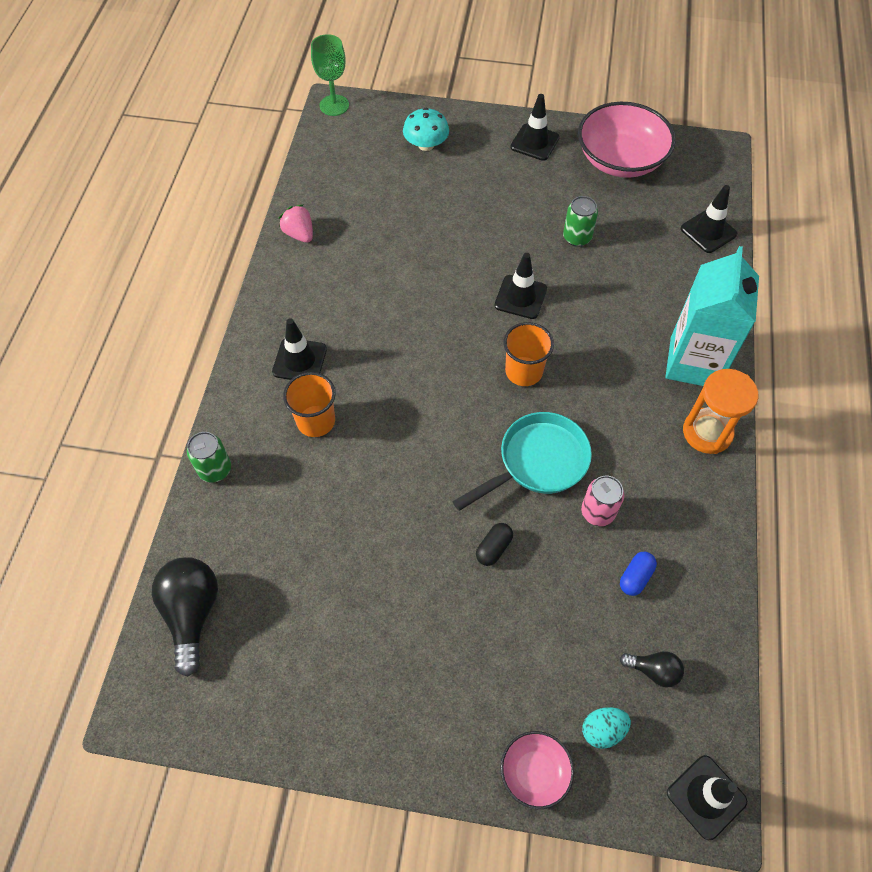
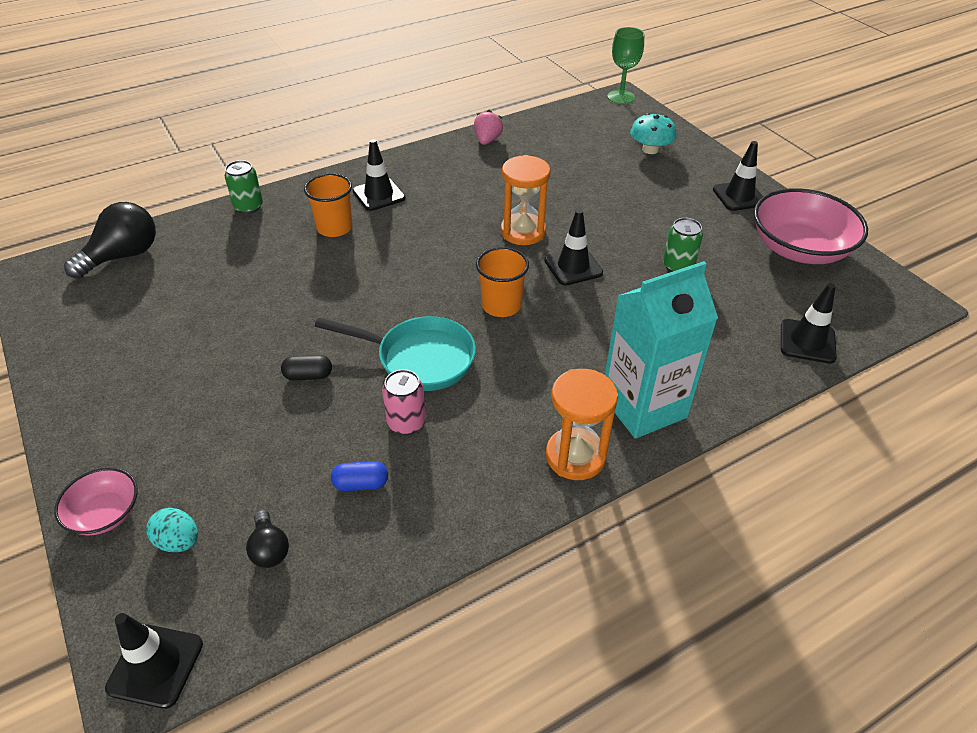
camera: 50 degrees right, 15 degrees down
(449, 298) = (523, 232): none -> orange hourglass

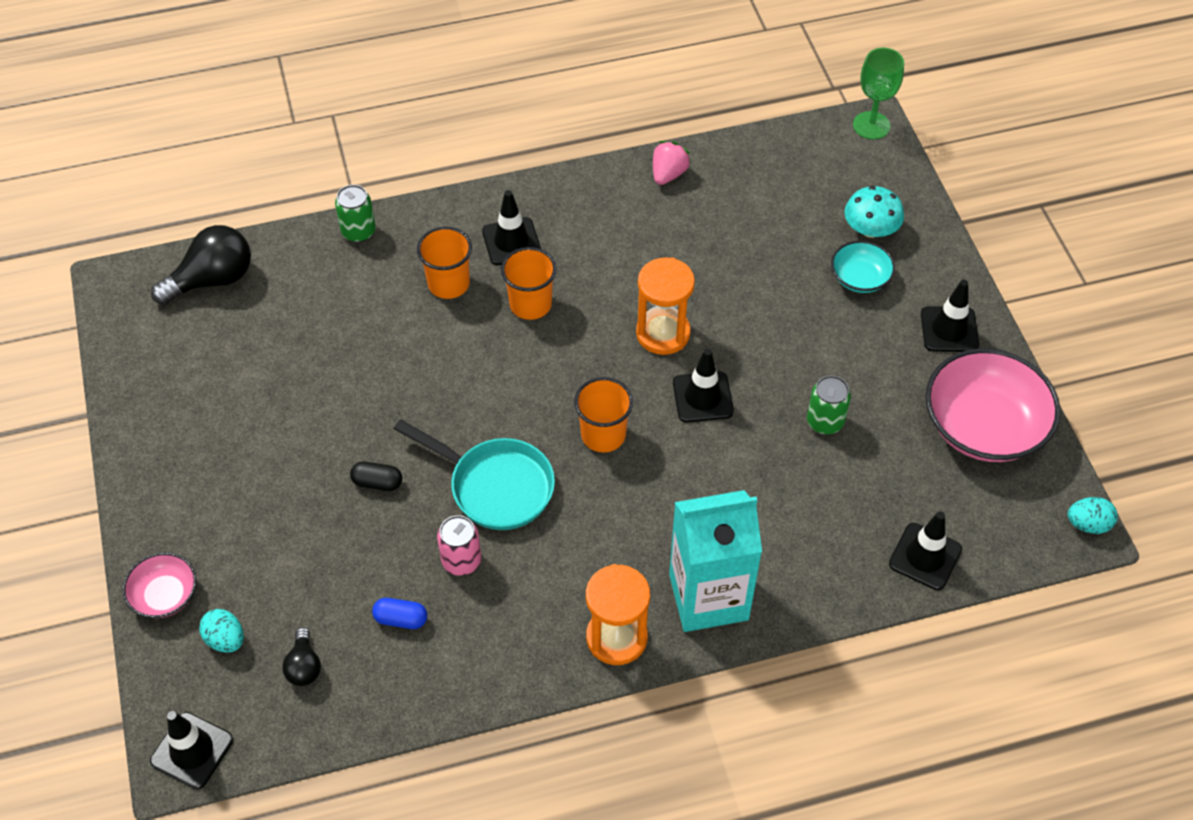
camera: 15 degrees right, 10 degrees up
(408, 230) = (530, 304): none -> orange cup
(657, 177) = (860, 278): none -> turquoise bowl
(916, 296) = (1088, 524): none -> turquoise egg

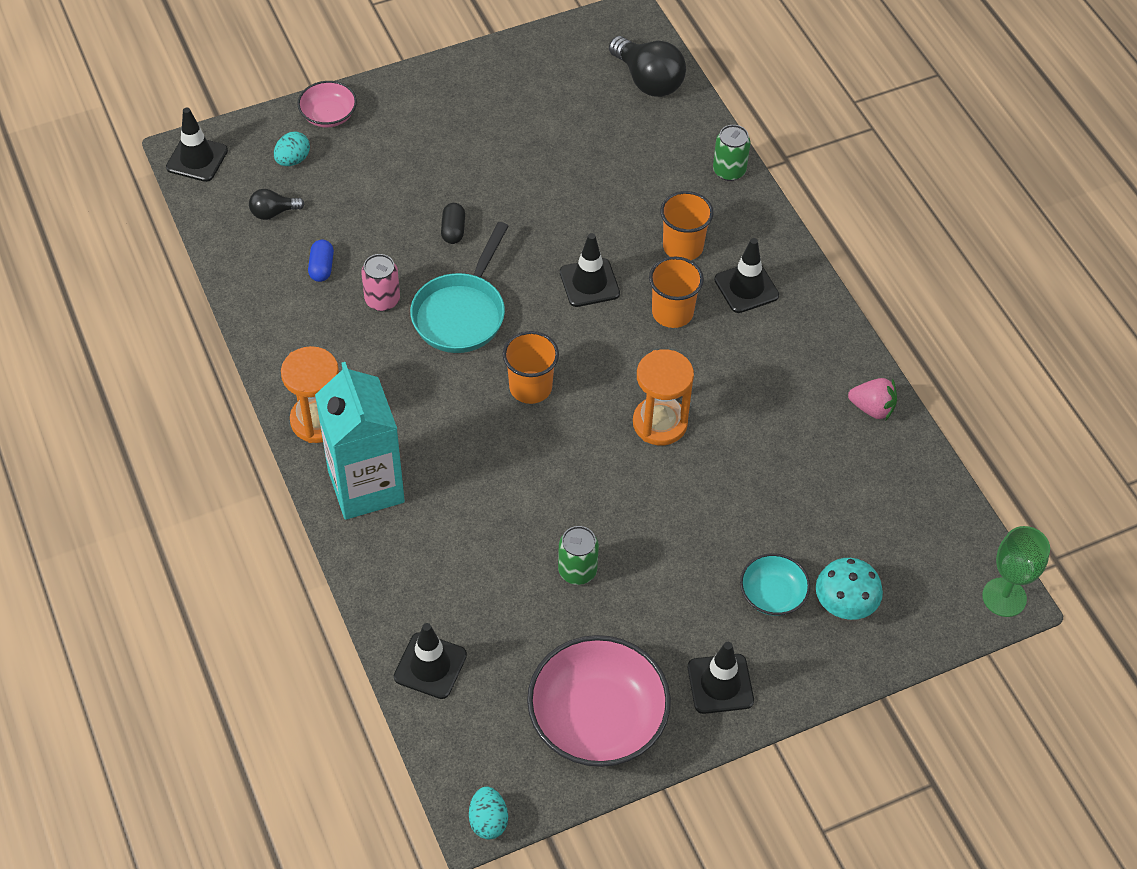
camera: 80 degrees right, 0 degrees up
(702, 397) = (588, 463): black traffic cone -> black traffic cone (589, 283)

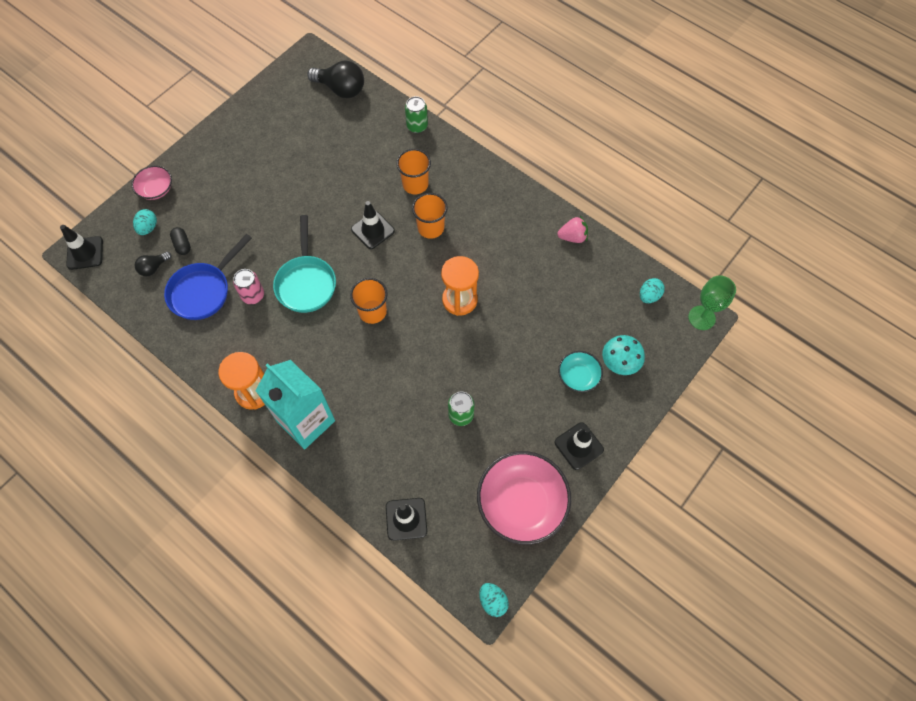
camera: 25 degrees left, 10 degrees up
(321, 267) = (203, 291): blue capsule -> blue pan
(453, 230) = (273, 231): black capsule -> black capsule (182, 245)
(746, 287) = (464, 194): black traffic cone -> none
(940, 534) = (649, 296): none -> turquoise egg

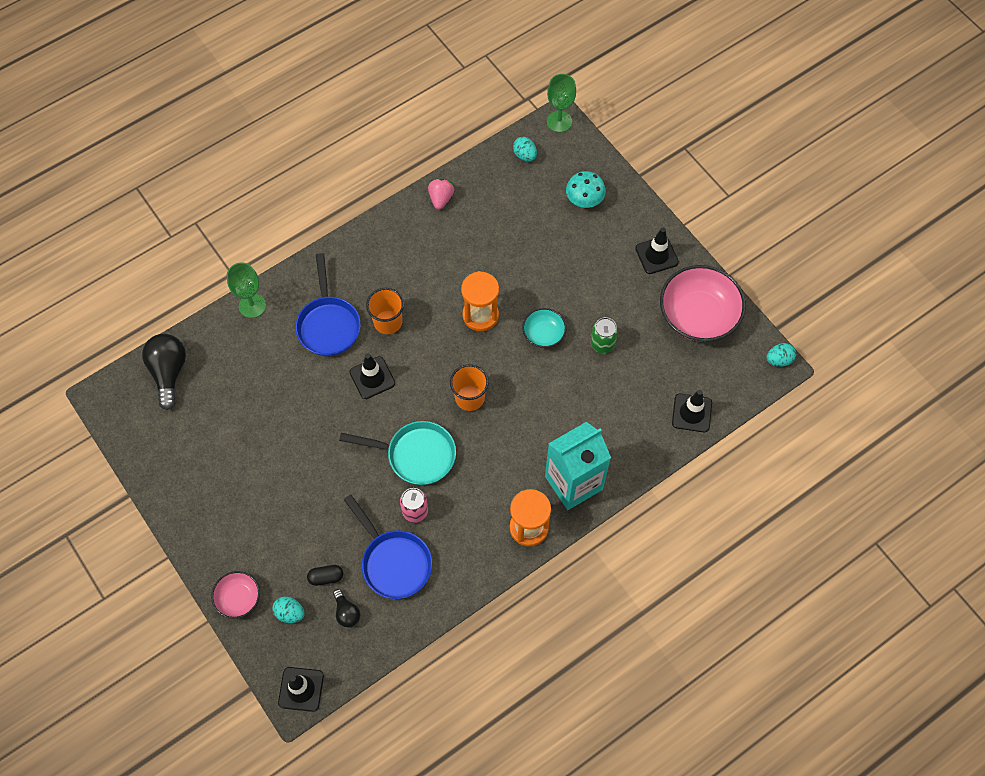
camera: 75 degrees left, 0 degrees up
(341, 89) = (169, 372): black light bulb -> black light bulb turned 45 degrees counterclockwise
(415, 184) = (328, 324): orange cup -> blue pan
(417, 126) = (252, 305): green can -> green goblet
(578, 376) = (590, 236): turquoise bowl -> turquoise bowl (543, 334)

